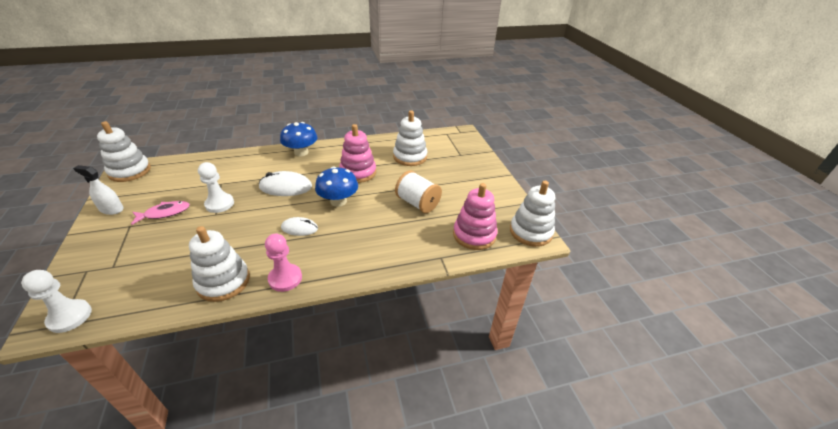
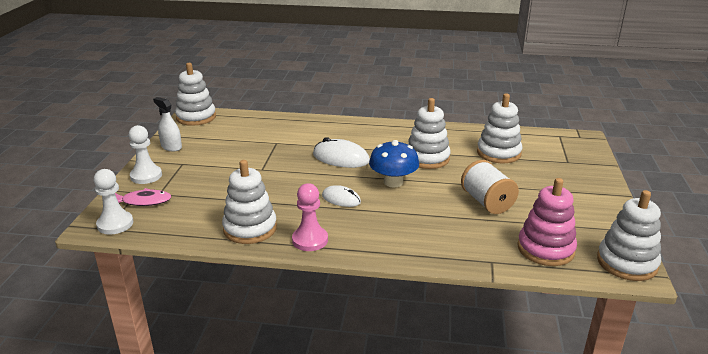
camera: 25 degrees right, 10 degrees down
(164, 213) = (216, 159): pink fish -> pink fish (143, 201)
(219, 204) = (269, 161): white pawn -> white pawn (146, 176)
(301, 152) = (370, 127): blue mushroom -> none
(358, 172) = (427, 158): pink stacking toy -> white stacking toy

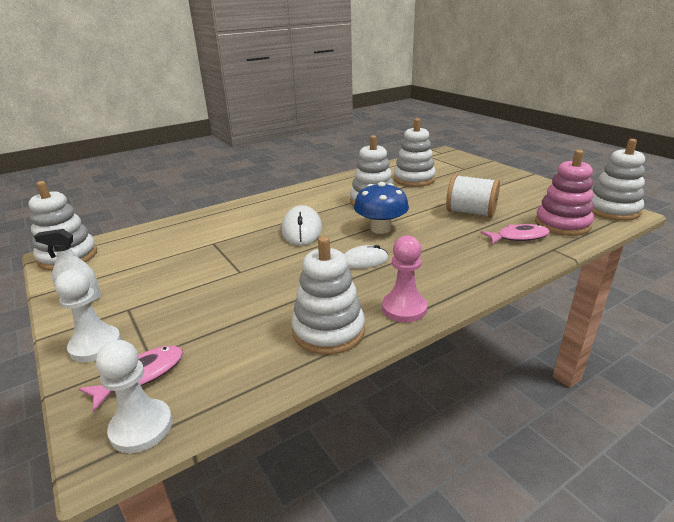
camera: 40 degrees left, 0 degrees up
(341, 158) = (302, 229): white mouse -> white mouse turned 75 degrees counterclockwise
(483, 239) = (518, 237): none -> pink fish

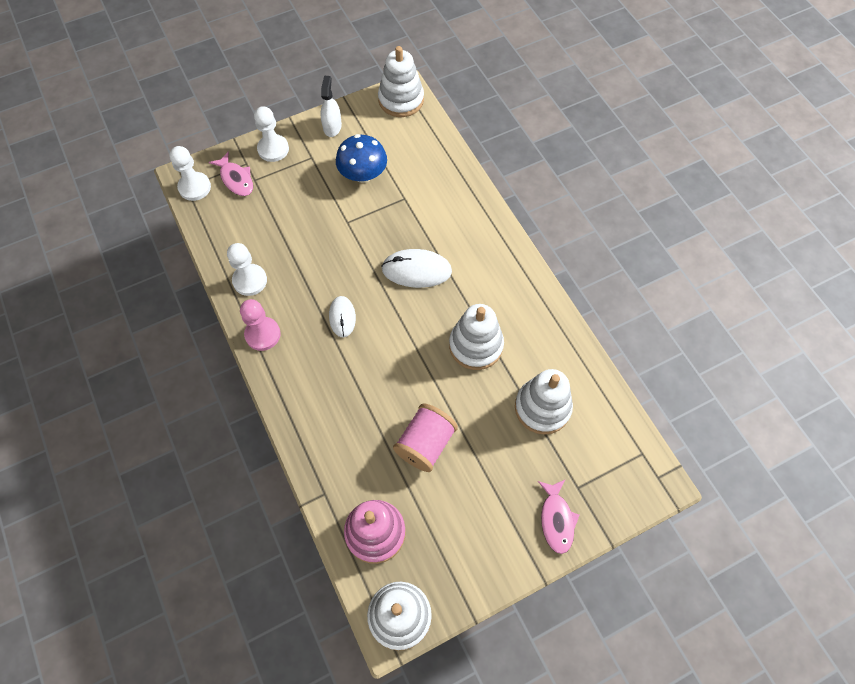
camera: 95 degrees right, 35 degrees up
(328, 331) = (250, 280): white stacking toy -> white pawn
(380, 228) = (404, 342): blue mushroom -> blue mushroom (363, 174)
(470, 212) = (425, 444): white spool -> pink spool
(518, 237) = (355, 471): pink fish -> pink fish (556, 519)

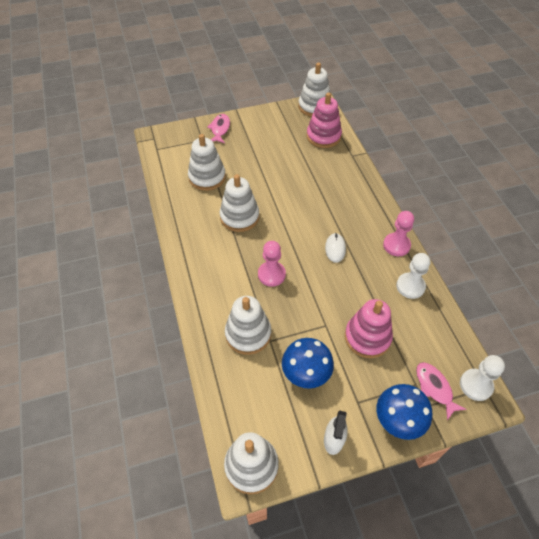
camera: 170 degrees left, 10 degrees down
(273, 149) = (399, 419): white pawn -> blue mushroom
(301, 216) = (367, 337): none -> pink stacking toy
(416, 270) = (271, 274): white mouse -> pink pawn
(425, 444) = (287, 169): pink spool -> none
(428, 201) = (248, 334): none -> white stacking toy

